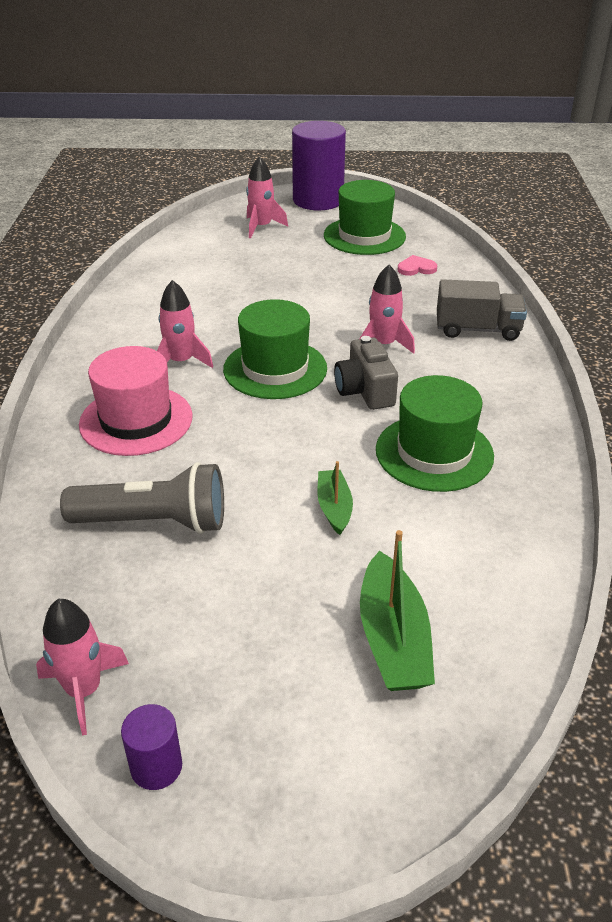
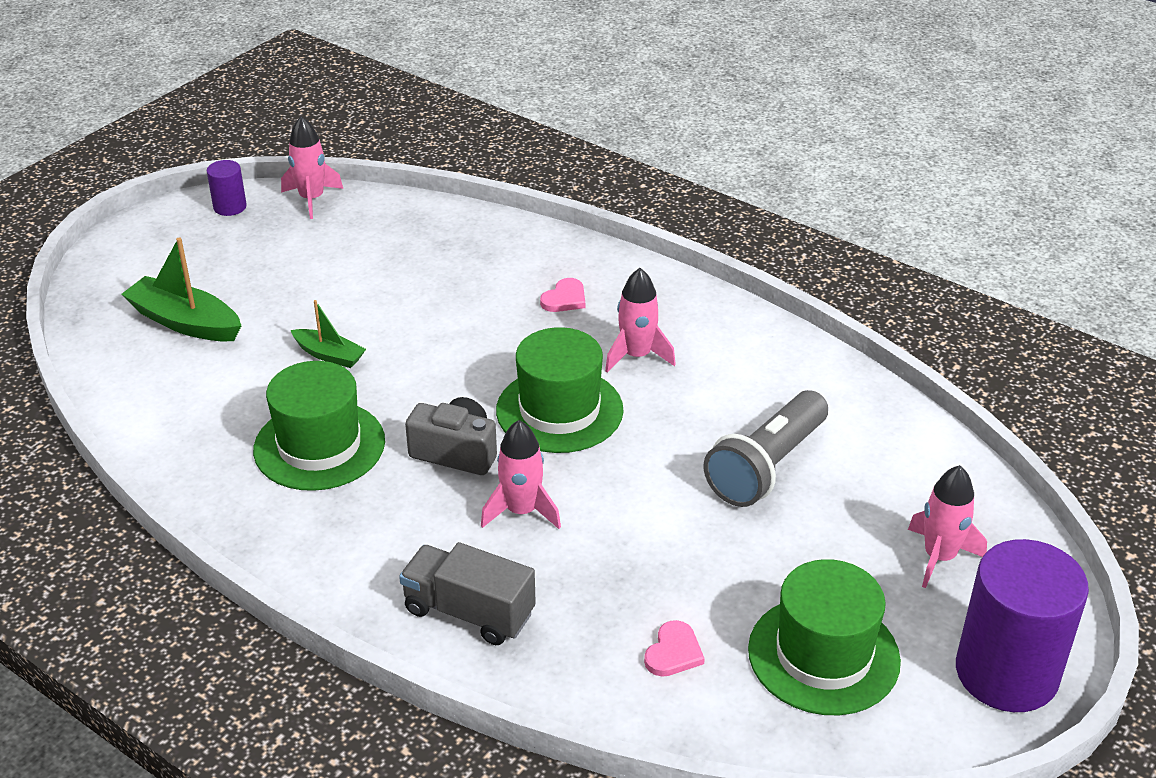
camera: 125 degrees right, 0 degrees up
(136, 420) = (565, 298): pink hat -> pink heart
(154, 522) = (422, 267): grey flashlight -> grey flashlight (766, 466)
(477, 330) = (469, 612): grey truck -> grey truck turned 75 degrees clockwise

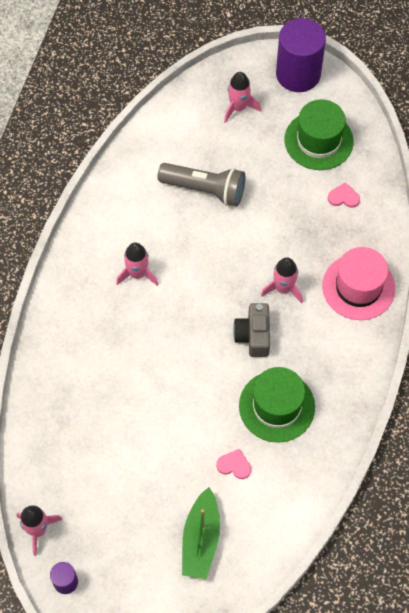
camera: 110 degrees left, 25 degrees up
(329, 355) = (199, 437): green boat -> none
(469, 612) = (358, 287): grey truck -> pink hat
(559, 410) = (200, 297): green hat -> none
(565, 298) = (97, 329): pink heart -> pink heart (234, 465)

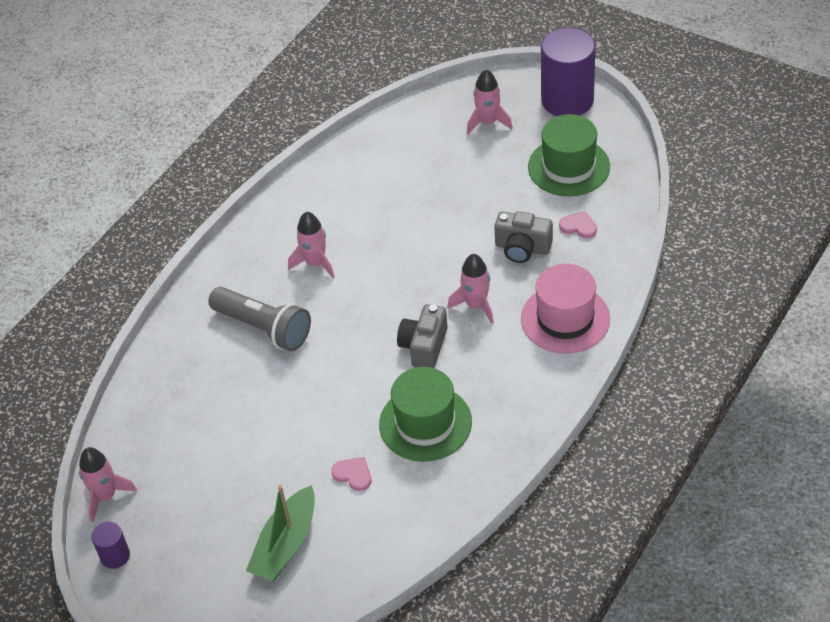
camera: 20 degrees right, 15 degrees down
(205, 189) = (421, 194): grey flashlight -> grey flashlight (263, 328)
(304, 226) = (522, 248): none -> grey camera

